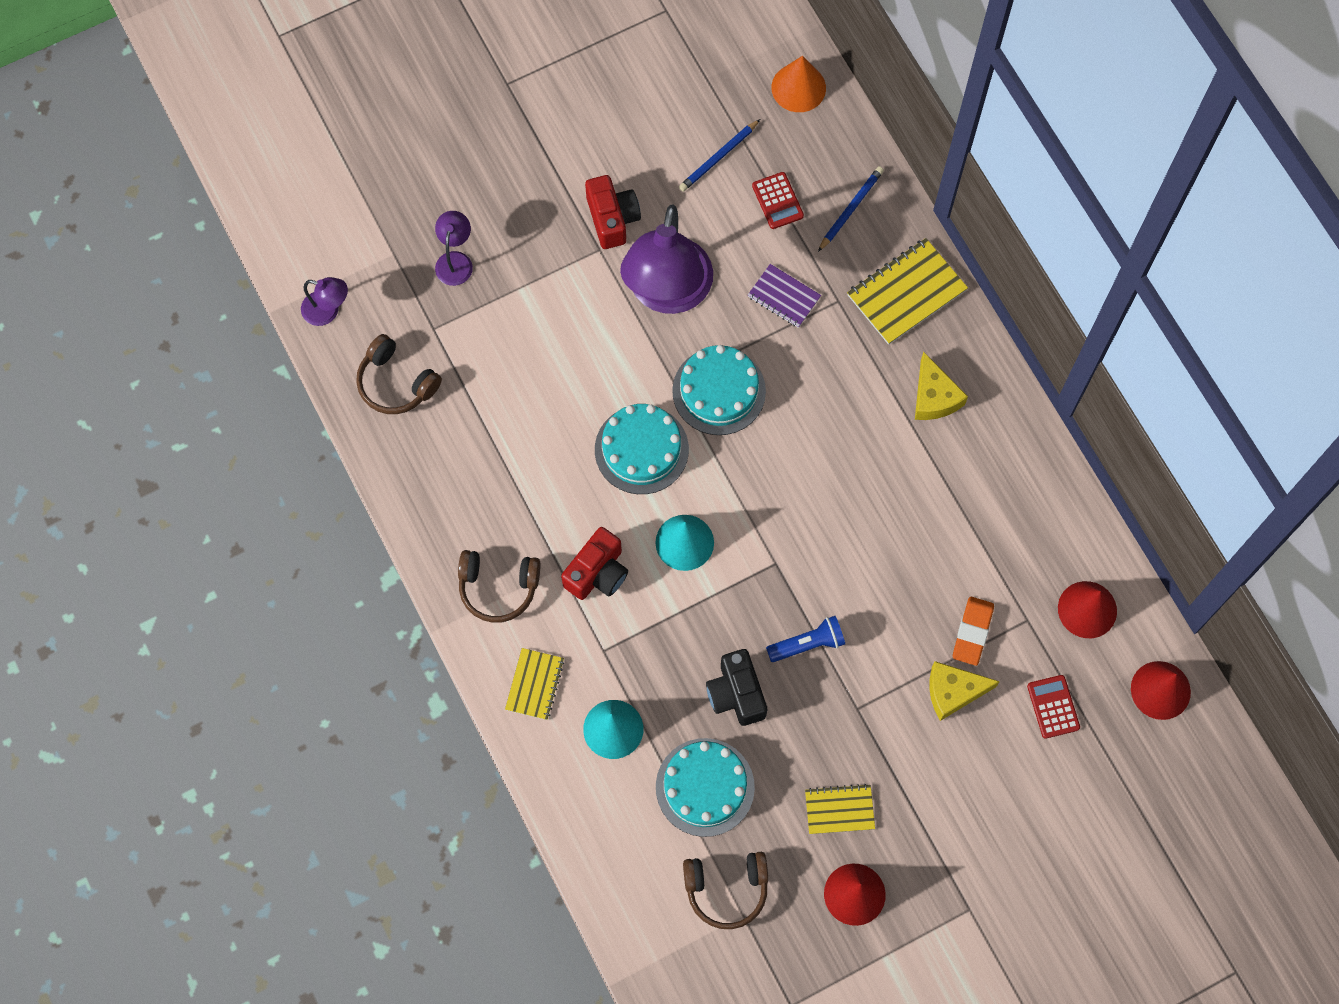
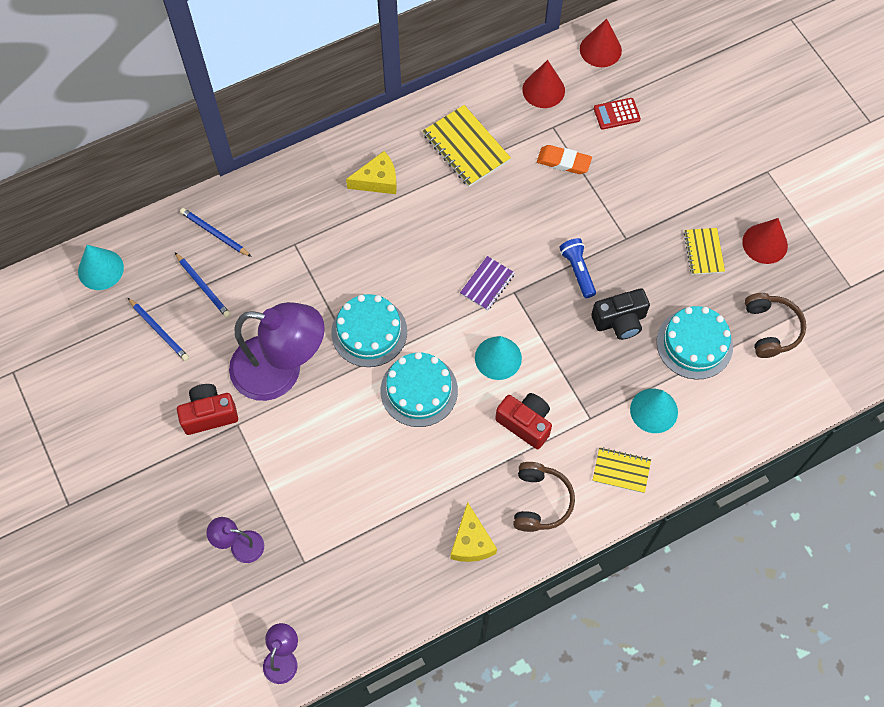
camera: 90 degrees left, 5 degrees down
(396, 383) = (355, 593): brown headphones -> none
(777, 201) = (203, 286): red calculator -> blue pencil
(784, 297) = (289, 283): purple notebook -> purple notebook (487, 284)
(798, 87) = (100, 269): orange cone -> turquoise cone
(906, 293) = (290, 196): yellow notebook -> yellow notebook (466, 147)
(953, 691) = (609, 175): yellow cheese -> yellow cheese (471, 542)

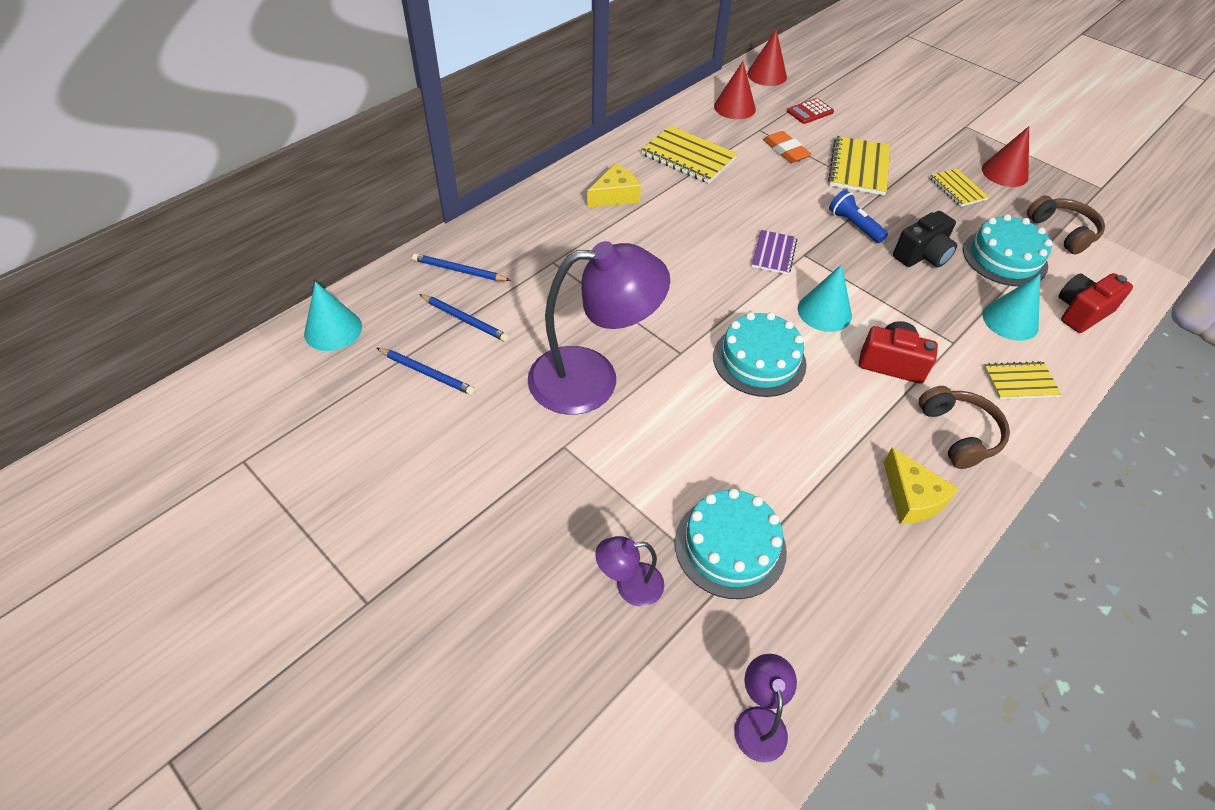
camera: 20 degrees left, 15 degrees down
(209, 414) = (524, 444): red camera -> red camera (1081, 312)
(369, 332) = (674, 320): turquoise cake -> turquoise cake (730, 546)
(563, 162) = (785, 151): orange eraser -> orange eraser turned 60 degrees clockwise
(623, 201) = (859, 168): none -> yellow notebook

